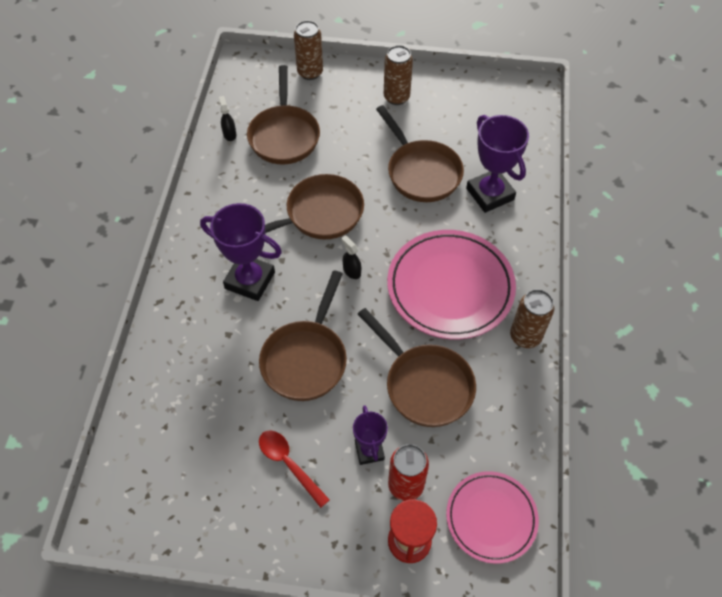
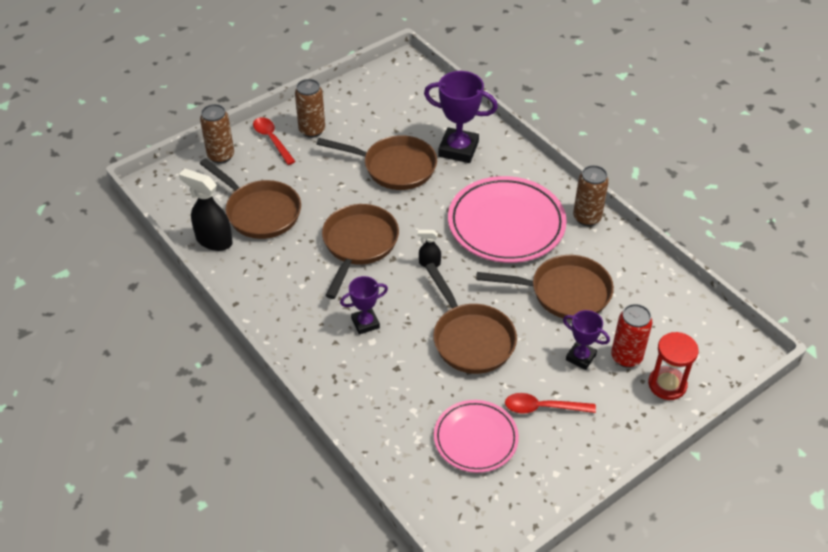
camera: 45 degrees left, 10 degrees down
(229, 134) = (213, 240): black spray bottle -> black spray bottle, size x1.93
(250, 280) = (365, 323): purple trophy -> purple trophy, size x0.59
(359, 84) = (272, 139): none -> red spoon
(491, 518) = (694, 332): pink plate -> pink plate (475, 439)

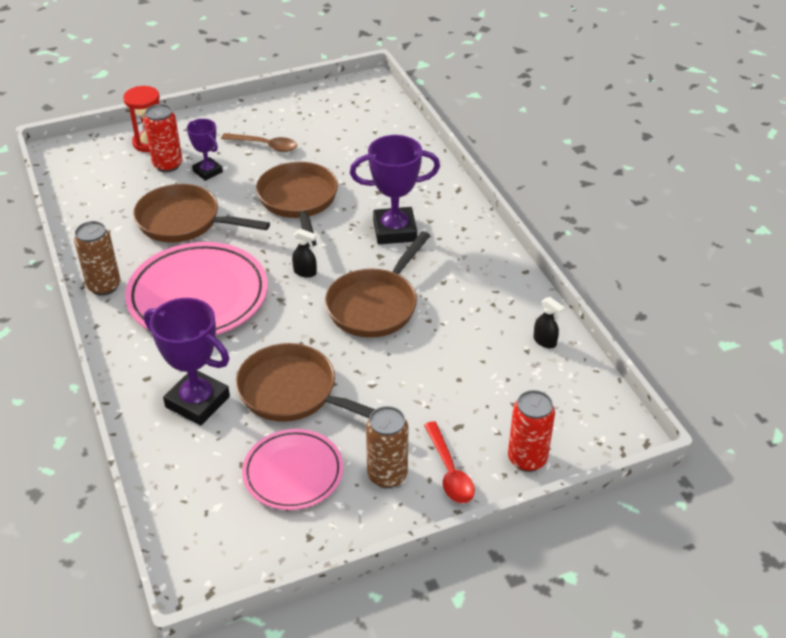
camera: 165 degrees left, 5 degrees down
(213, 240) = (545, 341): black spray bottle -> black spray bottle, size x0.52
(221, 156) = (527, 459): brown can -> red can
(260, 212) = (484, 366): brown pan -> none
(365, 323) = (394, 230): purple trophy -> purple trophy, size x1.70
(475, 439) = (332, 137): pink plate -> pink plate (293, 473)
(542, 407) = (265, 146): red spoon -> brown spoon

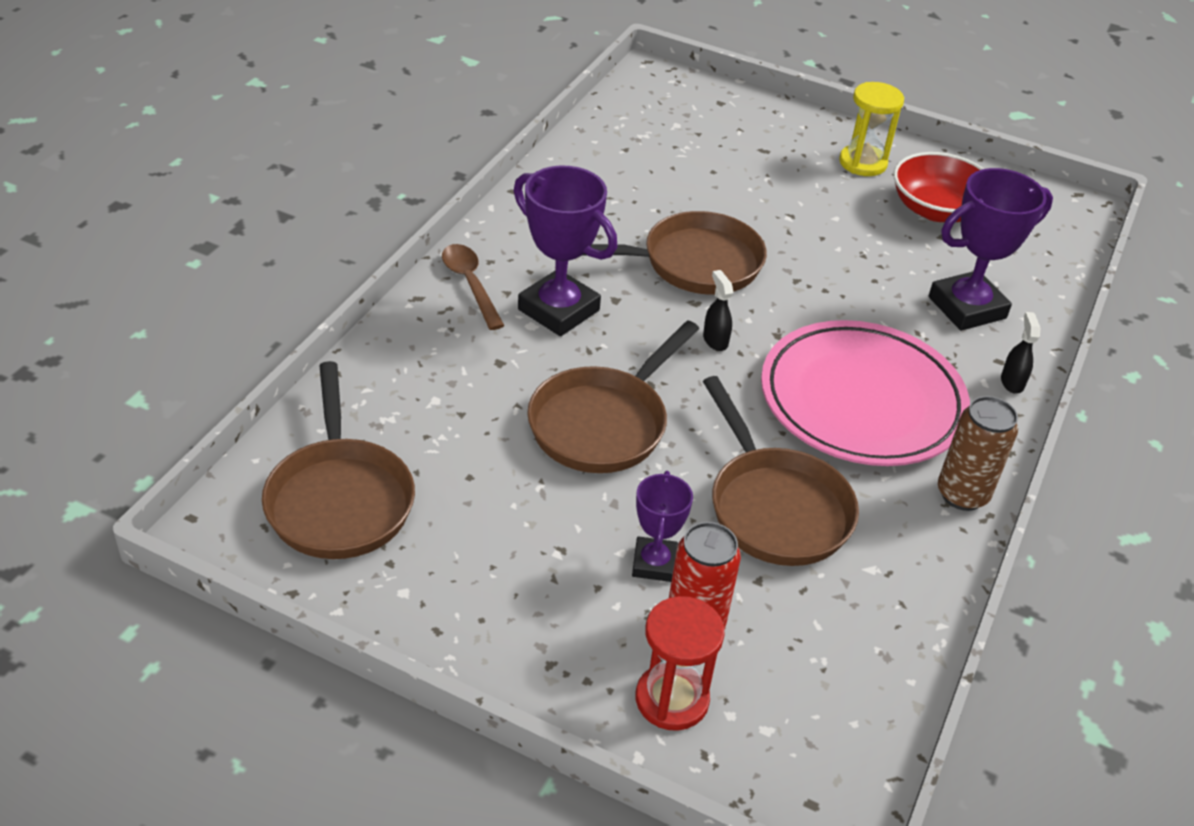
camera: 135 degrees left, 0 degrees up
(197, 402) = (967, 307): purple trophy -> purple trophy turned 75 degrees clockwise
(265, 146) = (522, 541): brown spoon -> brown spoon (470, 284)
(293, 393) = (868, 255): brown pan -> brown pan (339, 499)
(293, 473) = (936, 210): pink plate -> red bowl
(387, 475) = (862, 163): brown can -> yellow hourglass
(449, 471) = (812, 136): red spoon -> none
(527, 459) = (745, 106): red can -> none
(545, 341) = (600, 143): black spray bottle -> black spray bottle (1012, 382)

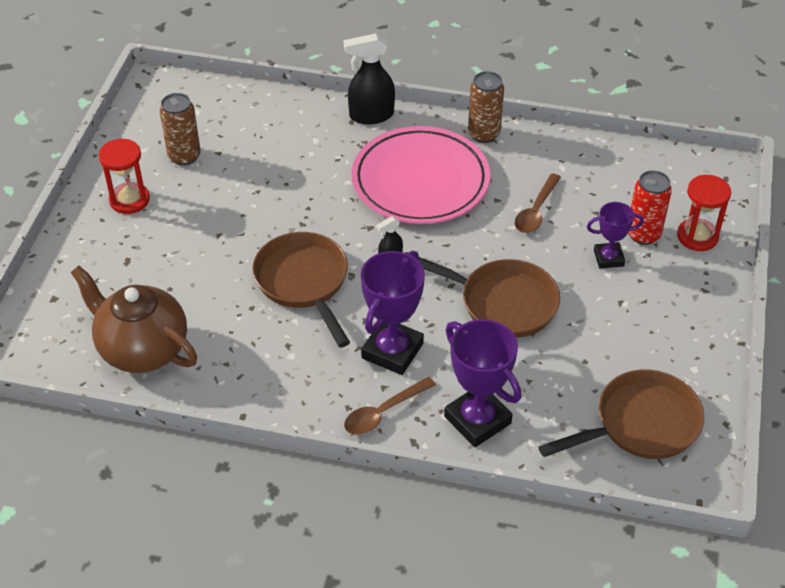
camera: 100 degrees left, 5 degrees up
(631, 143) = (142, 349): none -> brown teapot
(775, 508) = (536, 211): brown pan -> brown spoon
(862, 163) = (129, 200): yellow hourglass -> red hourglass
(936, 210) = (184, 156): red bowl -> brown can
(967, 307) = (300, 137): purple trophy -> purple trophy (477, 420)
(1012, 382) = (371, 115): black spray bottle -> black spray bottle, size x1.93

